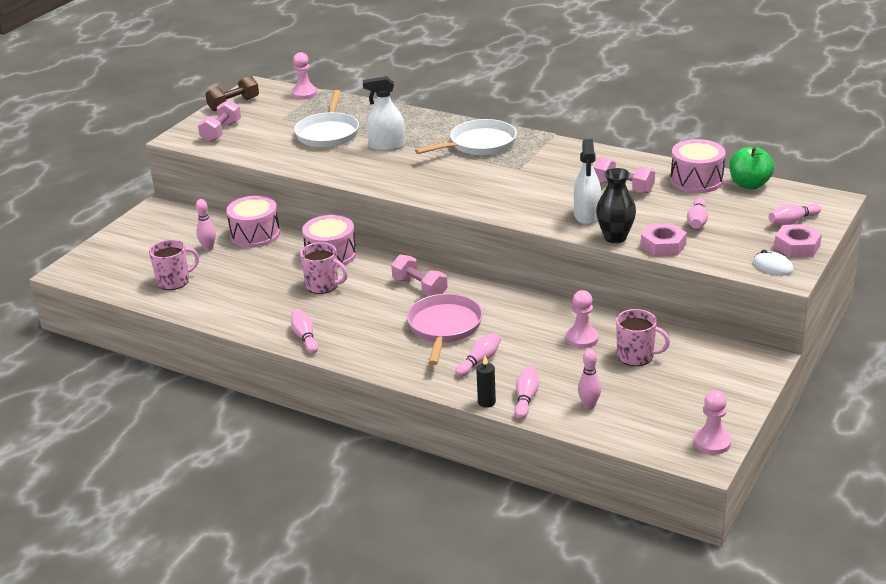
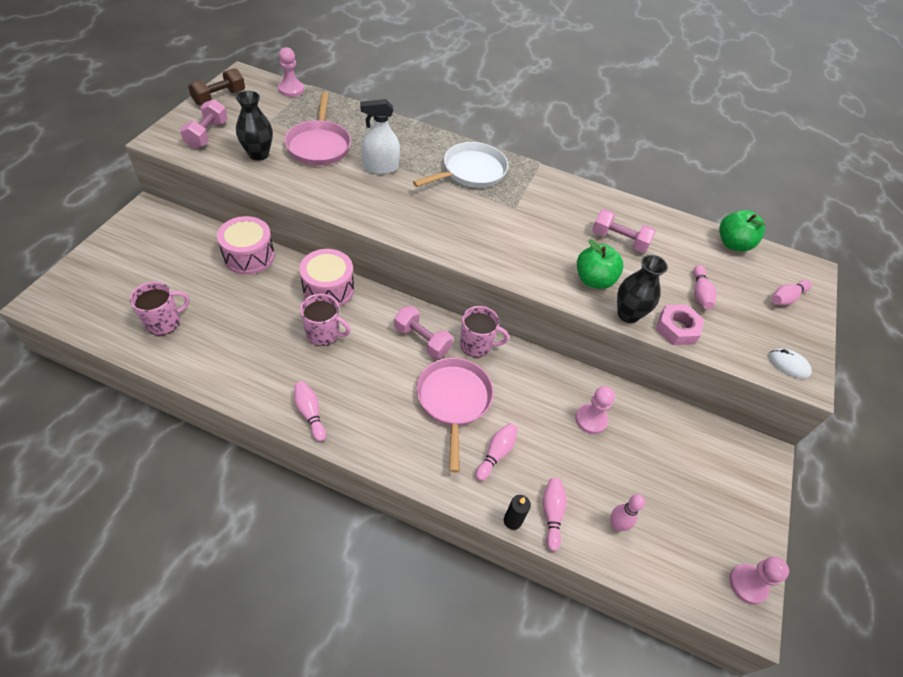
camera: 15 degrees left, 20 degrees up
(208, 248) = (200, 273): pink bowling pin -> none
(269, 143) = (258, 154): none -> black vase
(328, 133) = (319, 145): white pan -> pink pan
(587, 215) = (593, 280): white spray bottle -> green apple
(636, 356) = (647, 447): pink mug -> pink mug (476, 344)
(696, 180) = (684, 235): pink drum -> none
(797, 246) = (801, 335): pink nut -> none

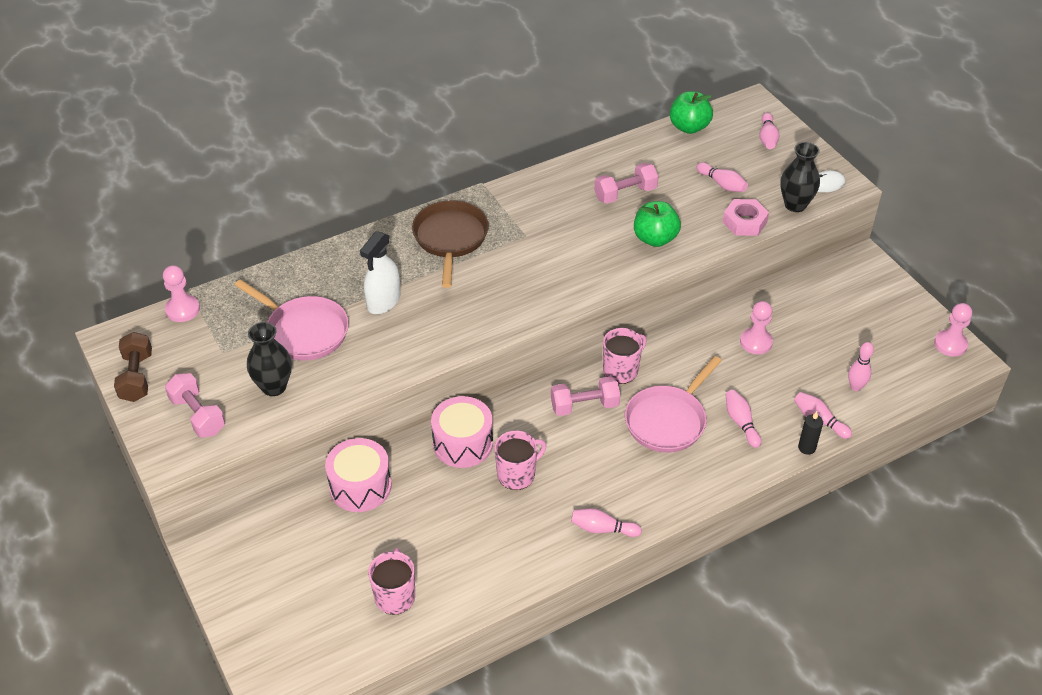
camera: 45 degrees left, 5 degrees down
(454, 401) = (668, 420): pink pan -> pink pan turned 90 degrees counterclockwise
(471, 172) = (450, 239): white pan -> brown pan
(628, 314) = (707, 241): black vase -> black vase (795, 205)

